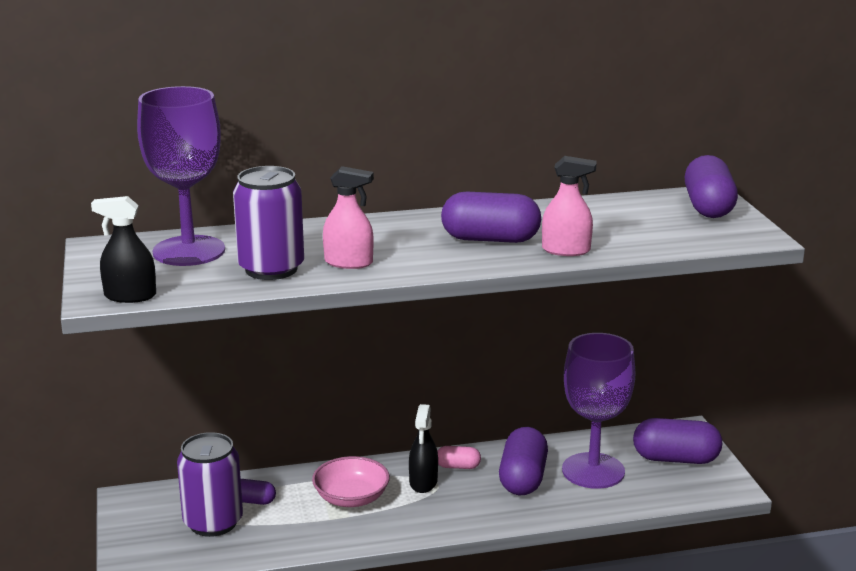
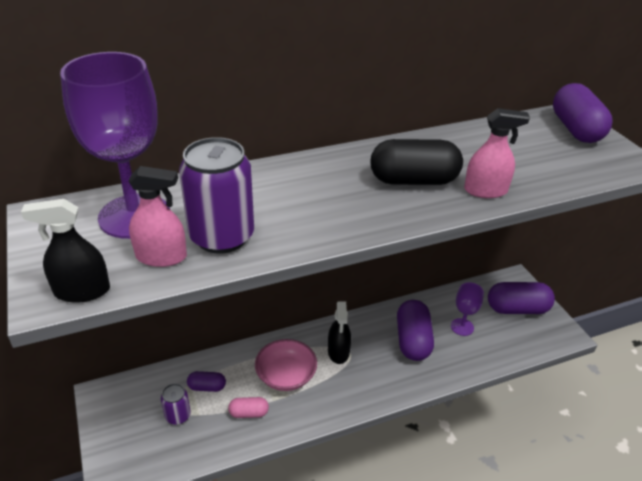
camera: 10 degrees left, 15 degrees up
(213, 522) = (178, 415): purple can -> purple can, size x0.52
(348, 262) = (294, 222): pink spray bottle -> pink spray bottle (161, 257)
(458, 466) = (361, 332): pink capsule -> pink capsule (249, 413)
(490, 239) = (413, 180): purple capsule -> black capsule
(593, 471) = (462, 327): purple goblet -> purple goblet, size x0.48

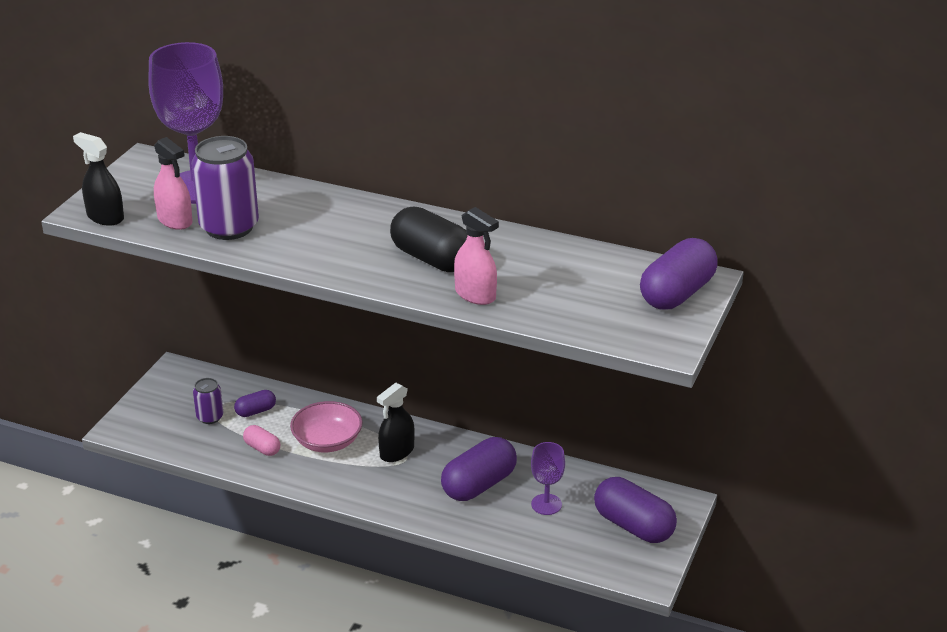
camera: 45 degrees right, 5 degrees down
(207, 387) = (256, 411): purple capsule -> purple capsule turned 75 degrees counterclockwise

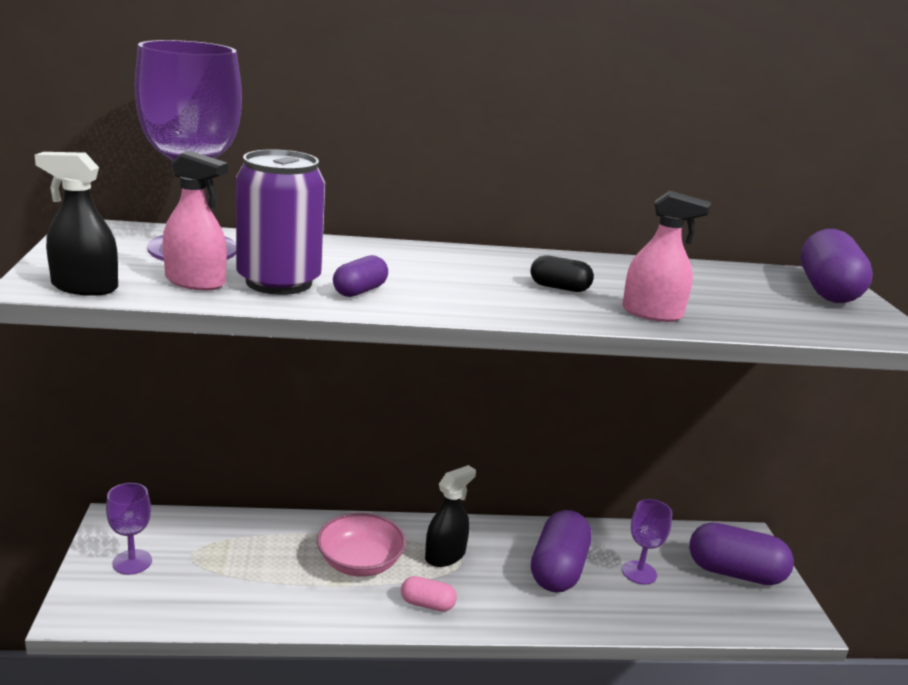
camera: 30 degrees left, 10 degrees down
(170, 403) = (132, 562): none -> purple goblet
(210, 417) = (196, 567): purple can -> none
(256, 411) = (250, 547): purple capsule -> purple capsule (360, 291)
(262, 448) = (288, 590): pink capsule -> pink capsule (427, 604)
(397, 452) = (445, 555): black spray bottle -> black spray bottle turned 150 degrees counterclockwise
(432, 259) = (559, 288): black capsule -> black capsule, size x0.51

